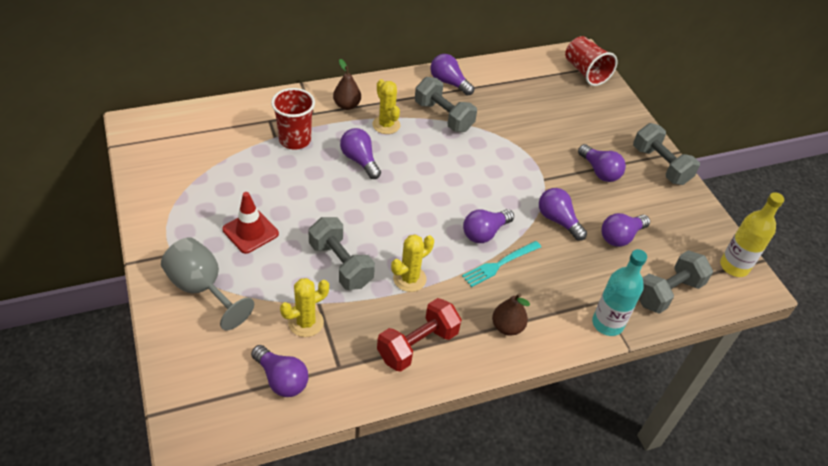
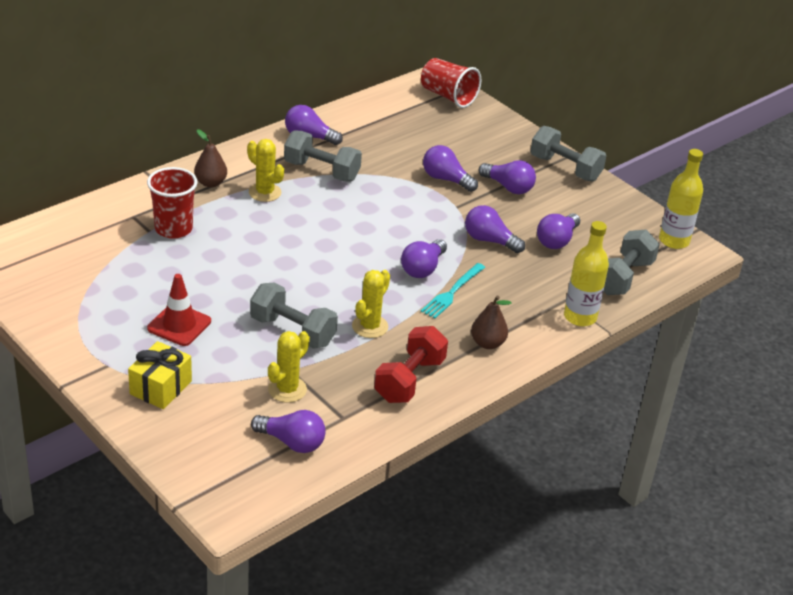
camera: 20 degrees left, 10 degrees down
(202, 289) = (160, 387): grey goblet -> yellow gift
(360, 160) = (256, 232): purple light bulb -> purple light bulb (446, 179)
(607, 324) = (580, 317): turquoise bottle -> yellow bottle

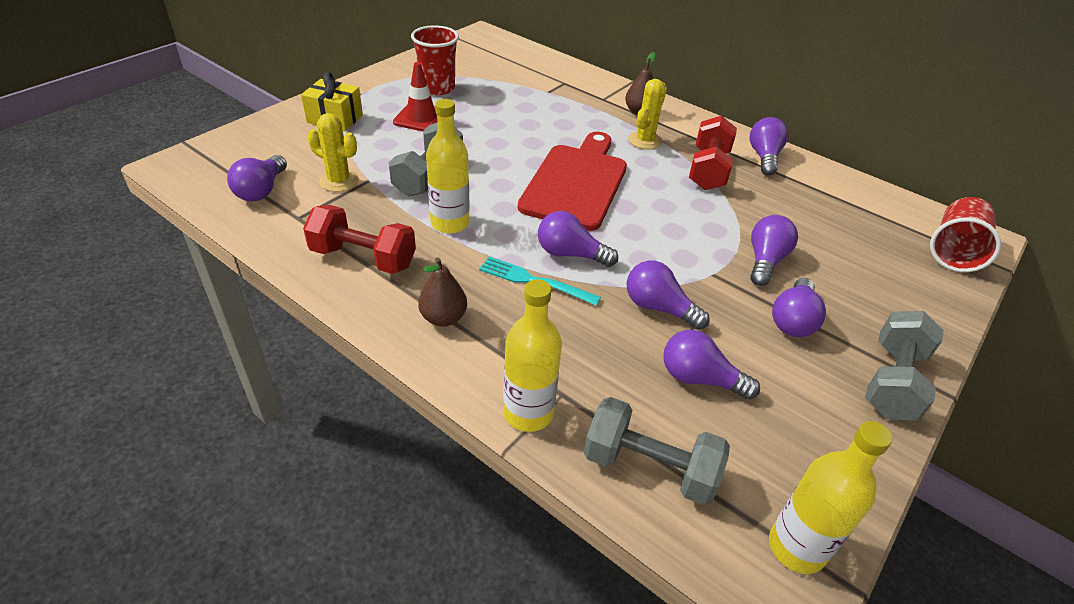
camera: 80 degrees right, 5 degrees up
(173, 229) = (557, 101): red cup -> red cup (437, 88)
(321, 171) = (708, 170): grey dumbbell -> red dumbbell
(325, 246) = (576, 183): none -> red cutting board
(370, 326) = (450, 223): yellow cactus -> yellow bottle
(489, 240) = (658, 308): purple light bulb -> purple light bulb turned 75 degrees counterclockwise

